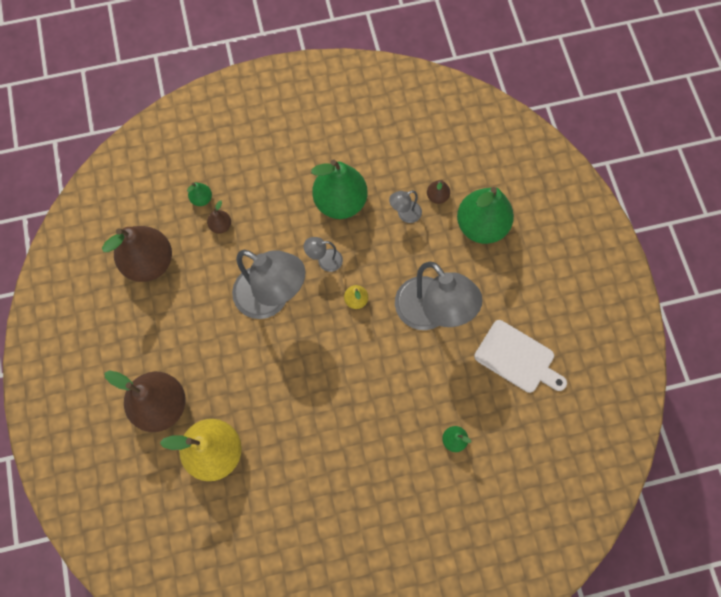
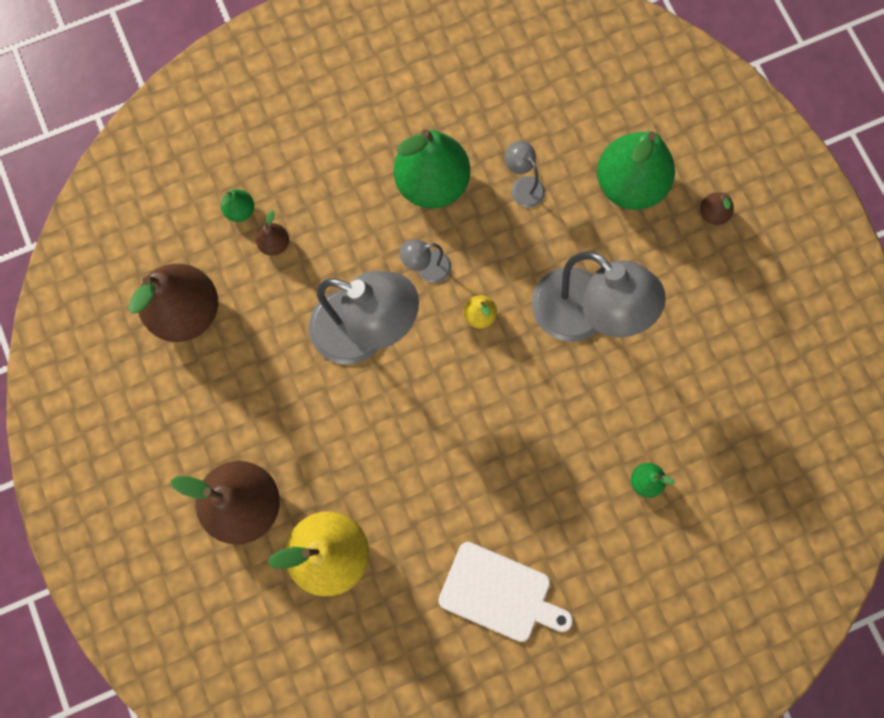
camera: 10 degrees left, 5 degrees up
(404, 214) = (523, 186): grey lamp -> grey lamp turned 90 degrees clockwise
(437, 196) = (562, 154): brown pear -> brown pear (713, 213)
(517, 358) = (709, 357): white cutting board -> white cutting board (499, 593)

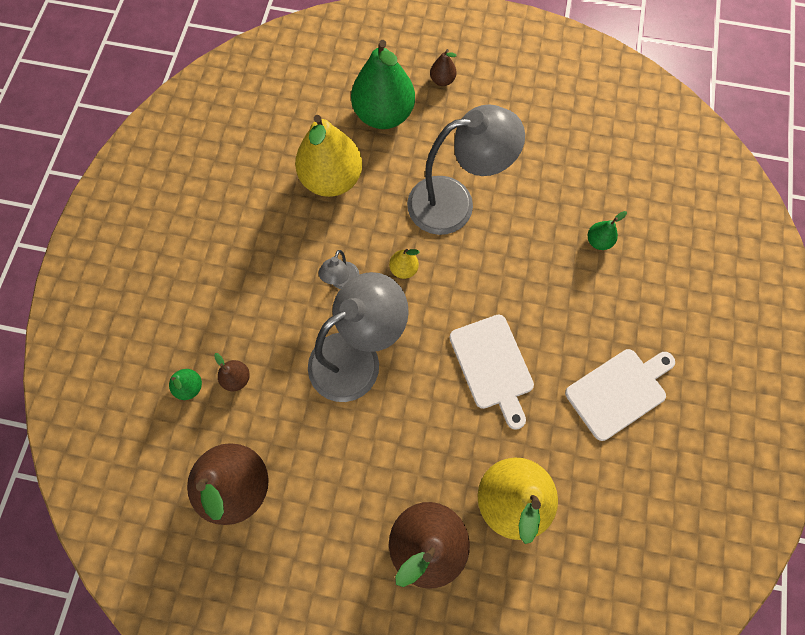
camera: 55 degrees left, 5 degrees down
(432, 183) = (281, 236): green pear -> none
(442, 459) = (492, 365): none -> white cutting board
(523, 186) = (332, 179): grey lamp -> yellow pear

